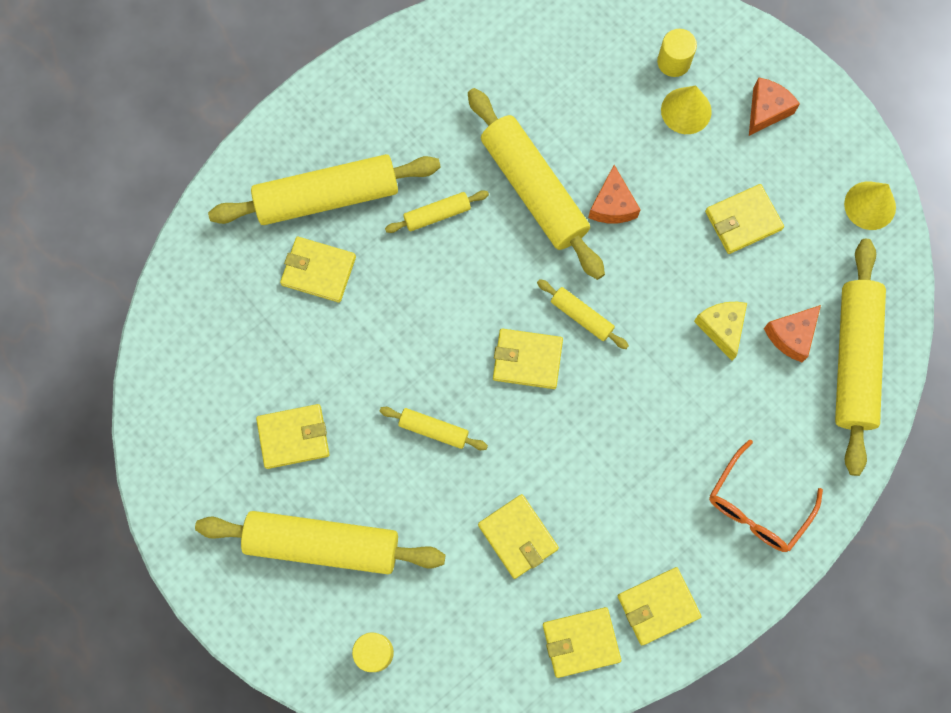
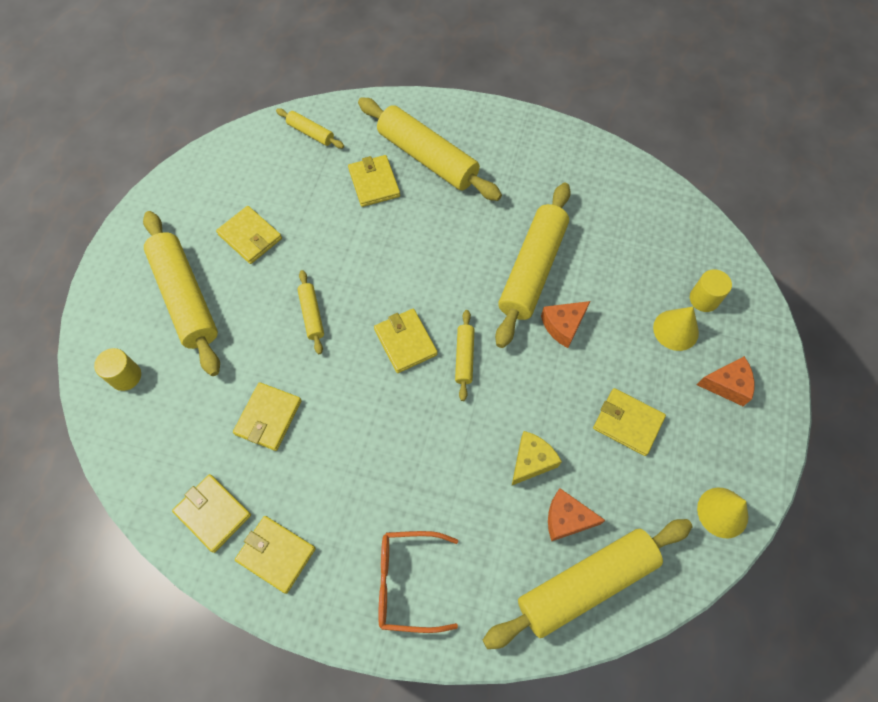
camera: 55 degrees right, 10 degrees down
(437, 214) = (466, 224): yellow rolling pin -> yellow rolling pin (311, 133)

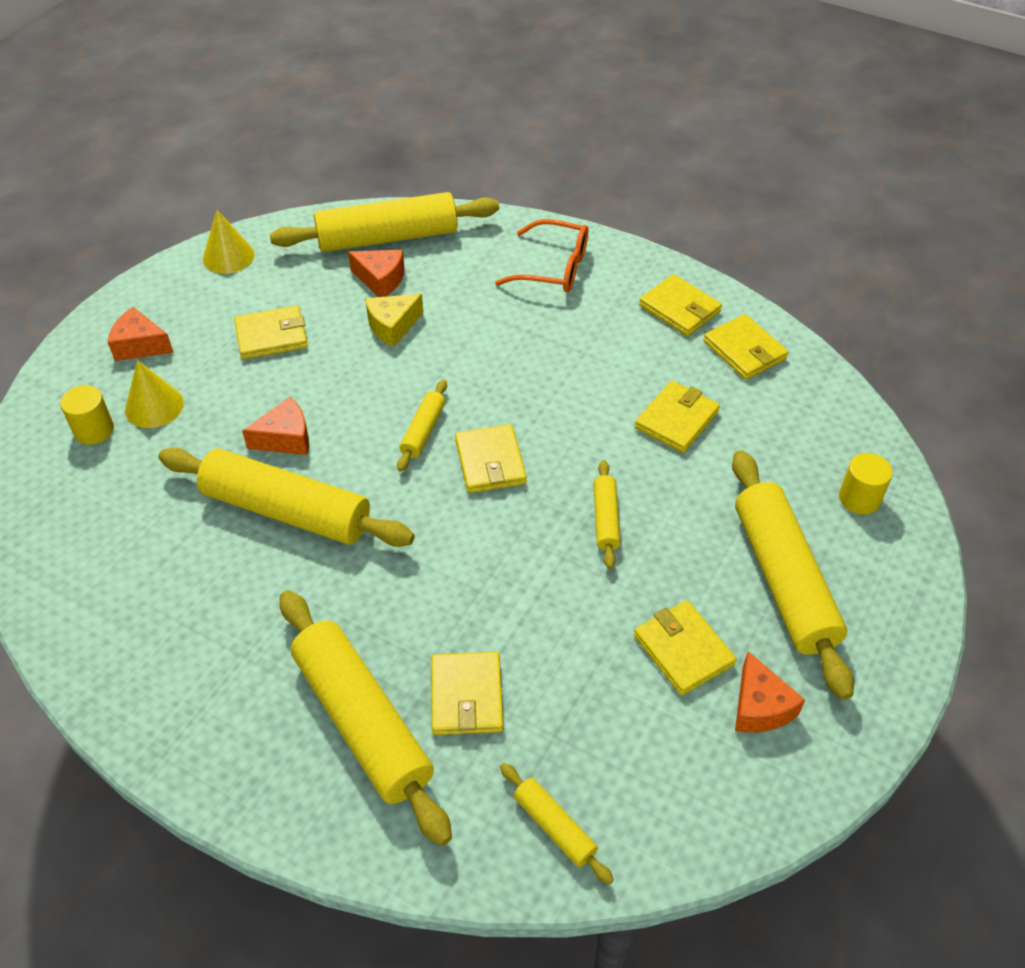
camera: 165 degrees left, 15 degrees down
(203, 214) = (759, 707): none -> orange cheese
(532, 270) = (287, 510): yellow rolling pin -> yellow rolling pin turned 75 degrees clockwise
(628, 423) = (271, 336): yellow wallet -> yellow wallet turned 60 degrees counterclockwise

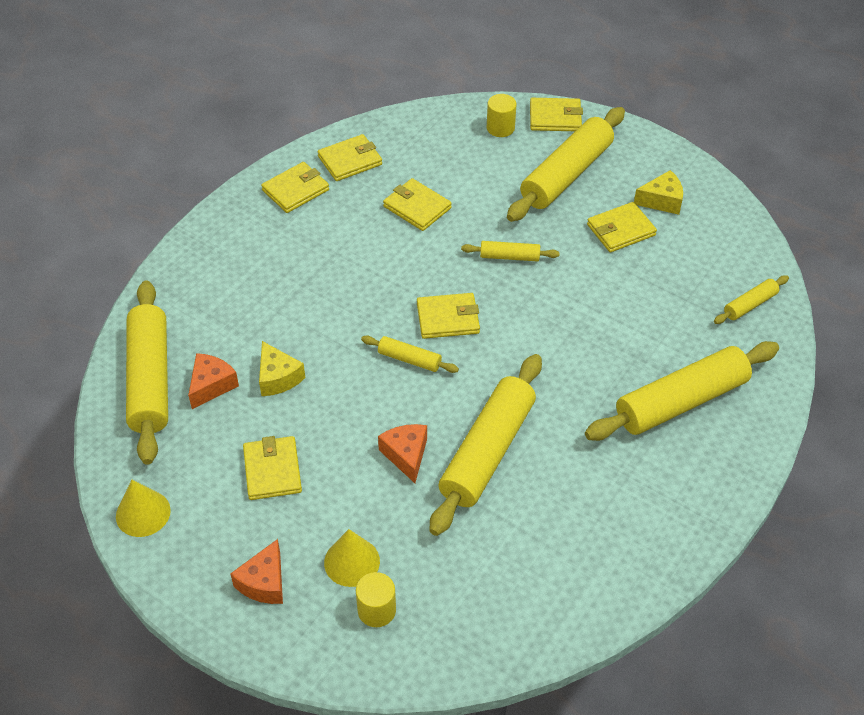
camera: 85 degrees left, 0 degrees up
(466, 696) = (659, 343): yellow wallet -> yellow wallet (555, 117)
(554, 268) = (226, 262): orange glasses -> none
(759, 707) = (662, 201): orange cheese -> yellow cheese
(784, 580) = (566, 174): yellow rolling pin -> yellow rolling pin turned 45 degrees counterclockwise

